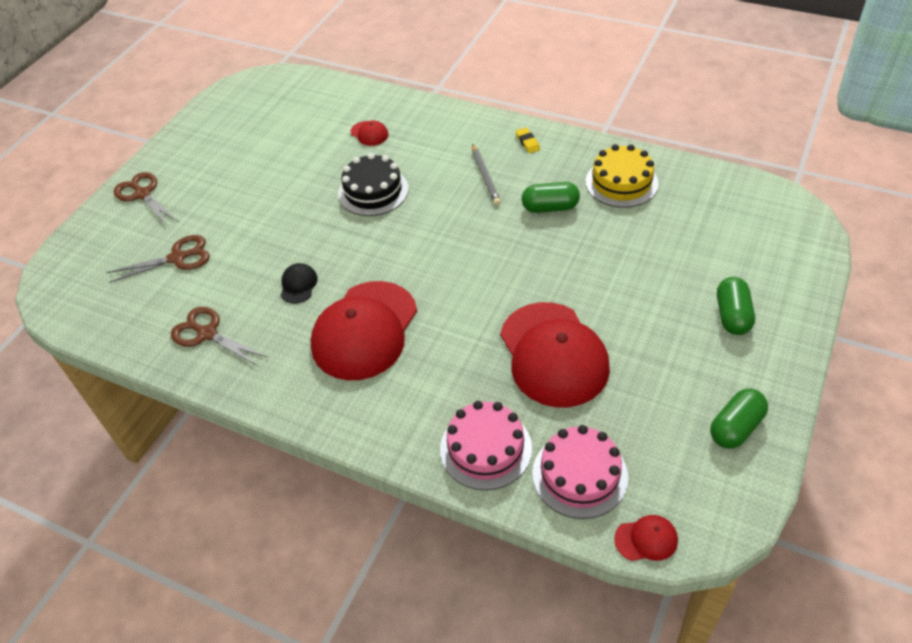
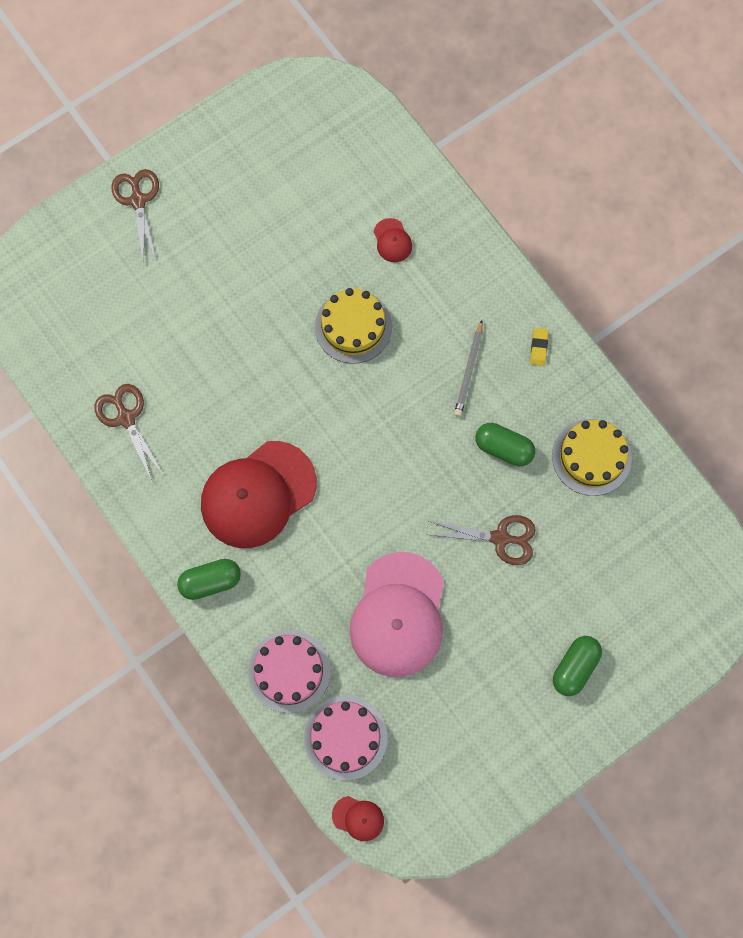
camera: 25 degrees right, 25 degrees up
(177, 258) = (137, 309): brown scissors -> brown scissors (500, 538)
(298, 285) = (227, 407): black cap -> none
(373, 191) = (353, 326): black cake -> yellow cake
(553, 354) = (398, 615): red cap -> pink cap
(735, 427) = (493, 771): green capsule -> green capsule (211, 581)

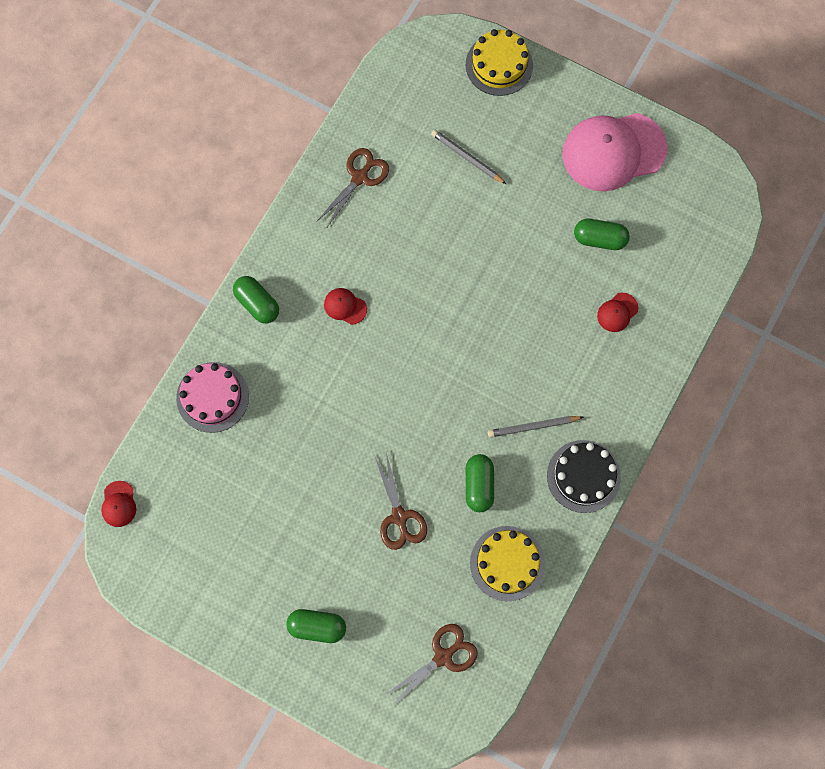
camera: 65 degrees right, 0 degrees up
(138, 200) = (546, 98): brown scissors -> brown scissors (443, 657)
(160, 304) = (467, 158): none -> grey pencil
(258, 494) = (345, 306): red cap -> red cap, size x0.41
(310, 221) = (599, 239): none -> green capsule
(345, 737) = (178, 465): pink cake -> none
(353, 326) = (524, 315): yellow cake -> yellow cake (499, 65)
(398, 615) = (296, 462): pink cap -> pink cap (613, 151)
(538, 348) = (583, 476): yellow eraser -> black cake

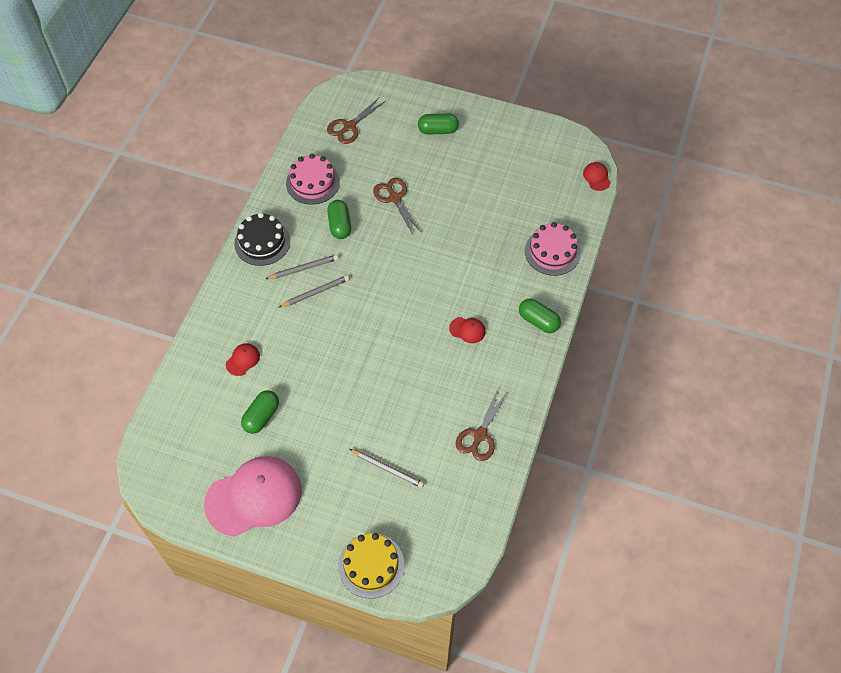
camera: 170 degrees right, 15 degrees down
(507, 563) = (313, 182): yellow cake -> pink cake
(521, 389) = (315, 292): none -> grey pencil
(599, 239) = (261, 416): green capsule -> green capsule turned 60 degrees counterclockwise

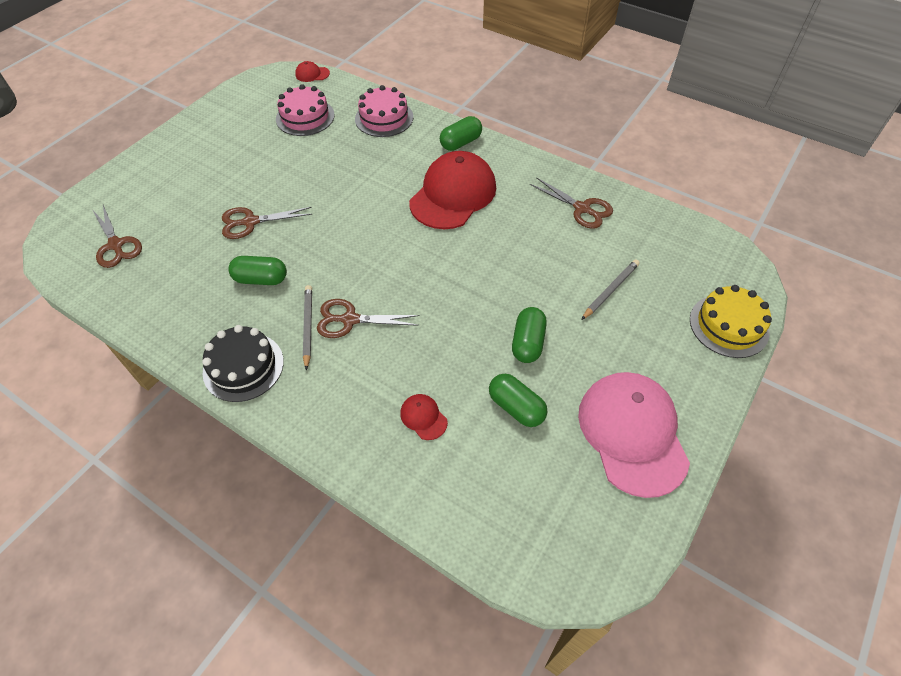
camera: 75 degrees left, 5 degrees down
(313, 182) = (179, 296): pink cake -> pink cake (305, 117)
(315, 292) = (350, 320): grey pencil -> brown scissors
(438, 130) = (178, 169): green capsule -> green capsule (527, 343)
(467, 330) = (453, 194): red cap -> red cap, size x2.44

